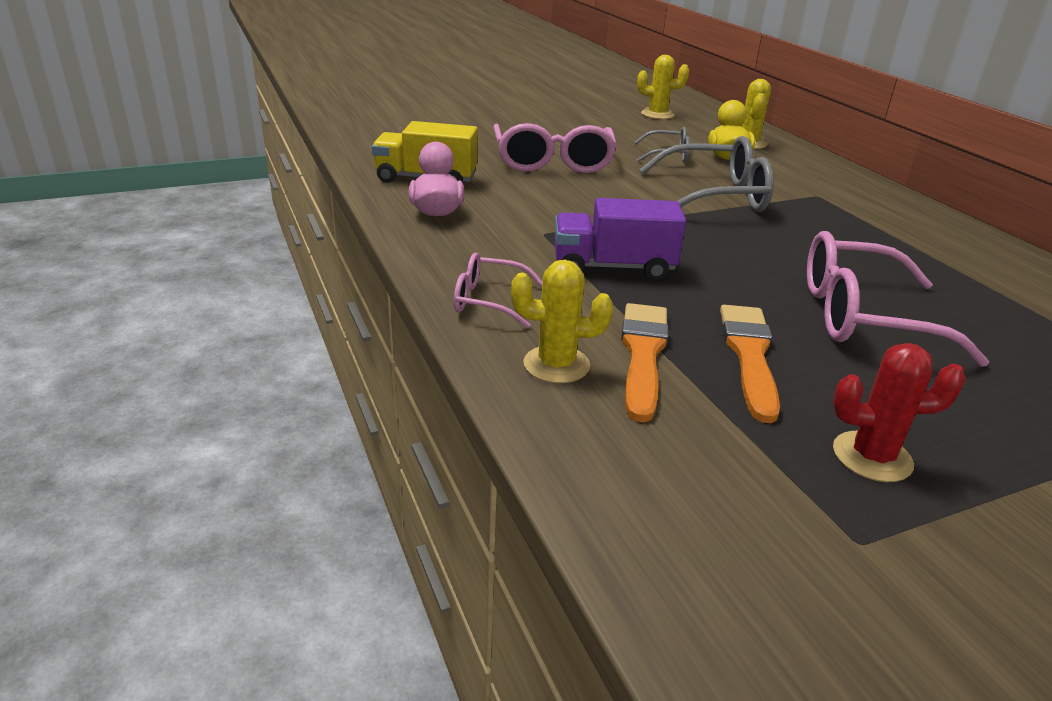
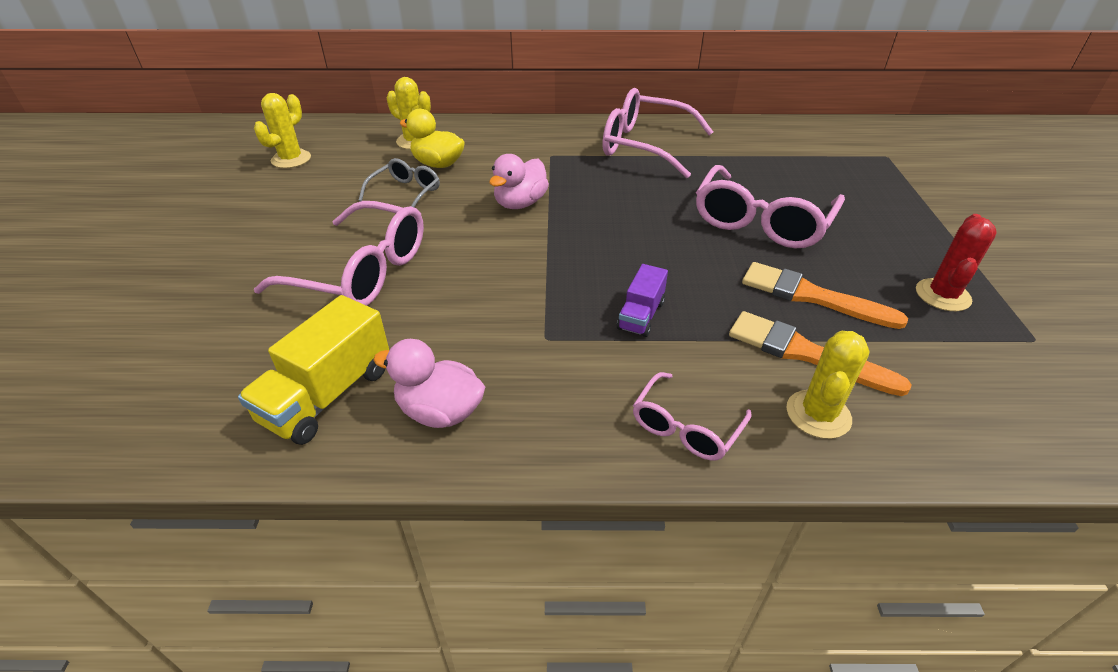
camera: 65 degrees left, 10 degrees up
(613, 267) = (641, 315): purple truck -> purple truck, size x0.59
(715, 196) = (520, 203): grey glasses -> pink duck
(920, 236) = (645, 146): none -> pink glasses

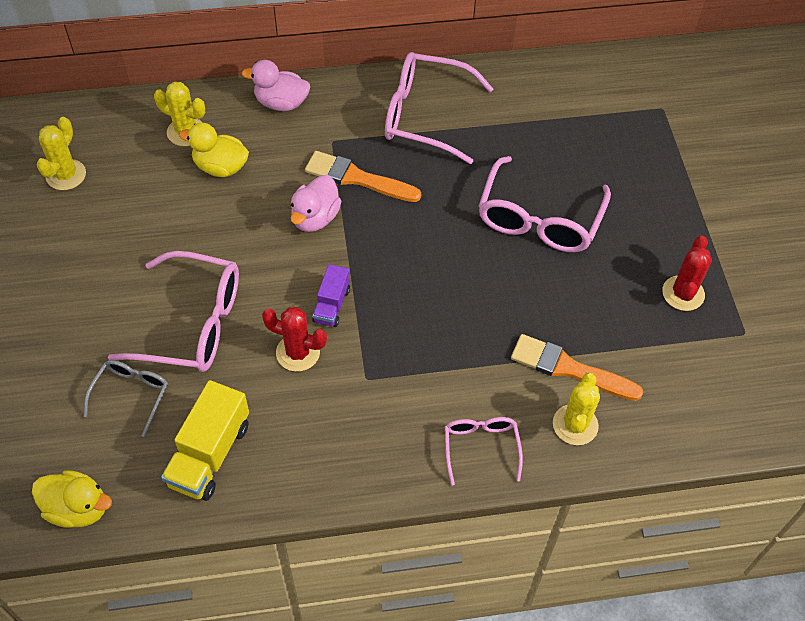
camera: 10 degrees left, 15 degrees up
(134, 436) = (78, 508): none -> yellow duck
(405, 193) = (200, 215): grey glasses -> grey glasses (131, 395)
(440, 411) = (299, 458): pink duck -> pink duck (281, 103)
(470, 307) = (298, 352): none -> red cactus
(641, 315) = (440, 345): purple truck -> purple truck (331, 305)
(686, 427) = (481, 448): pink glasses -> pink glasses turned 150 degrees clockwise
(812, 296) = (578, 307): orange brush -> orange brush (357, 178)

